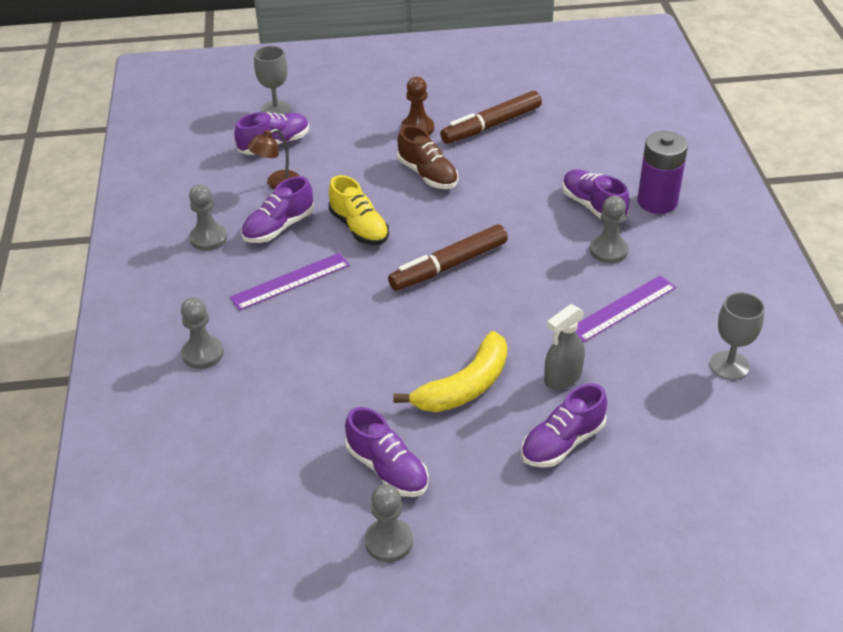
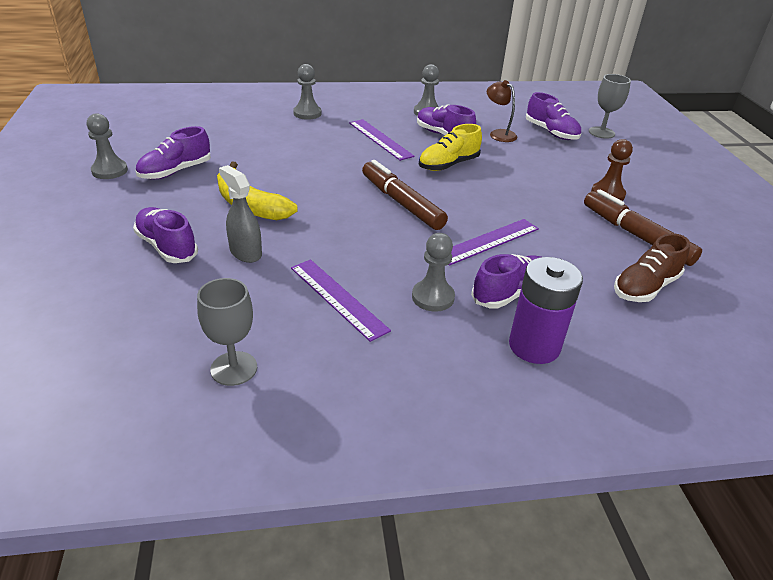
camera: 85 degrees right, 5 degrees down
(428, 175) = (534, 197): brown shoe -> brown shoe (645, 287)
(514, 212) = (488, 241): none -> purple ruler

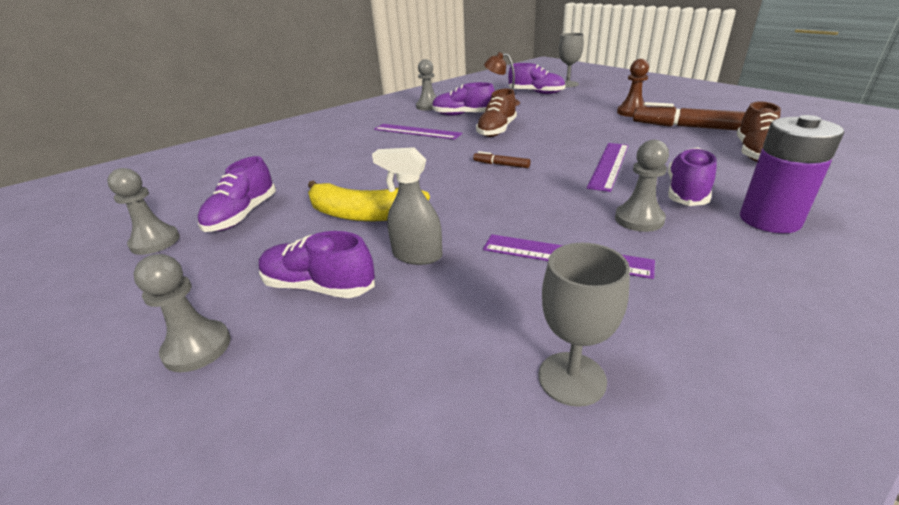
camera: 25 degrees left, 5 degrees down
(307, 113) = (326, 134): grey pawn -> grey pawn (197, 348)
(401, 203) = (501, 165): brown marker -> brown marker, size x0.46
(448, 165) = (497, 130): yellow shoe -> brown shoe

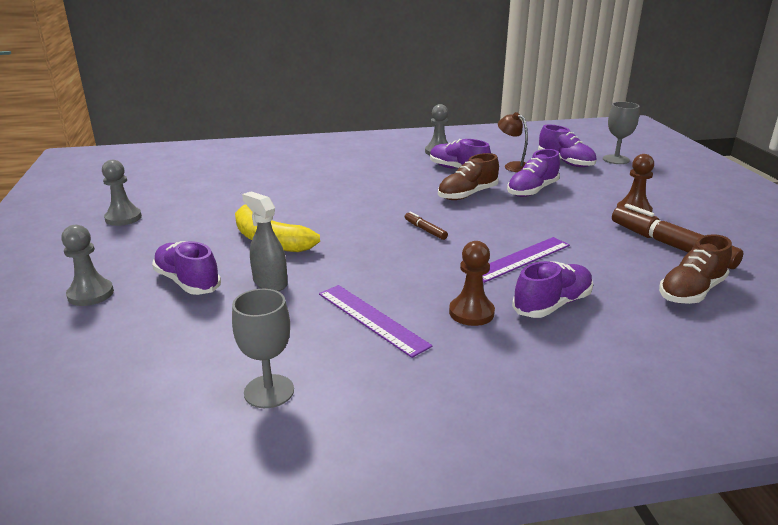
camera: 25 degrees right, 5 degrees down
(242, 216) = (190, 215): purple shoe -> purple shoe (532, 191)
(417, 131) = (395, 176): purple ruler -> none
(639, 219) = (471, 313): grey pawn -> brown pawn
(769, 220) = (586, 352): purple battery -> none

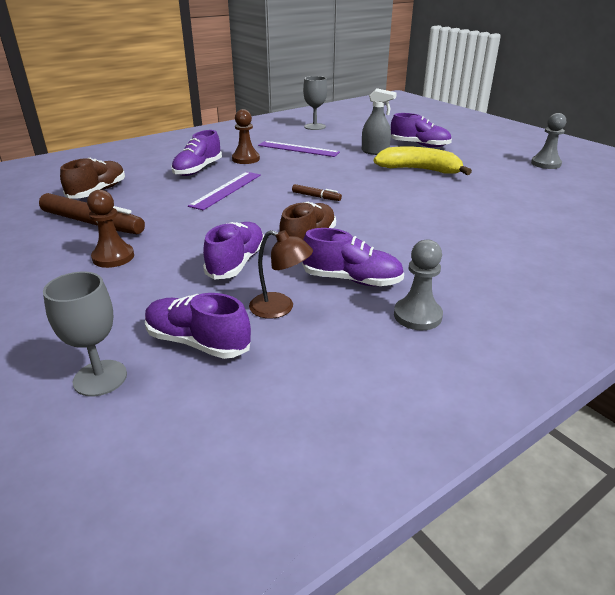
camera: 155 degrees right, 5 degrees up
(90, 294) = (454, 134): grey pawn -> none

